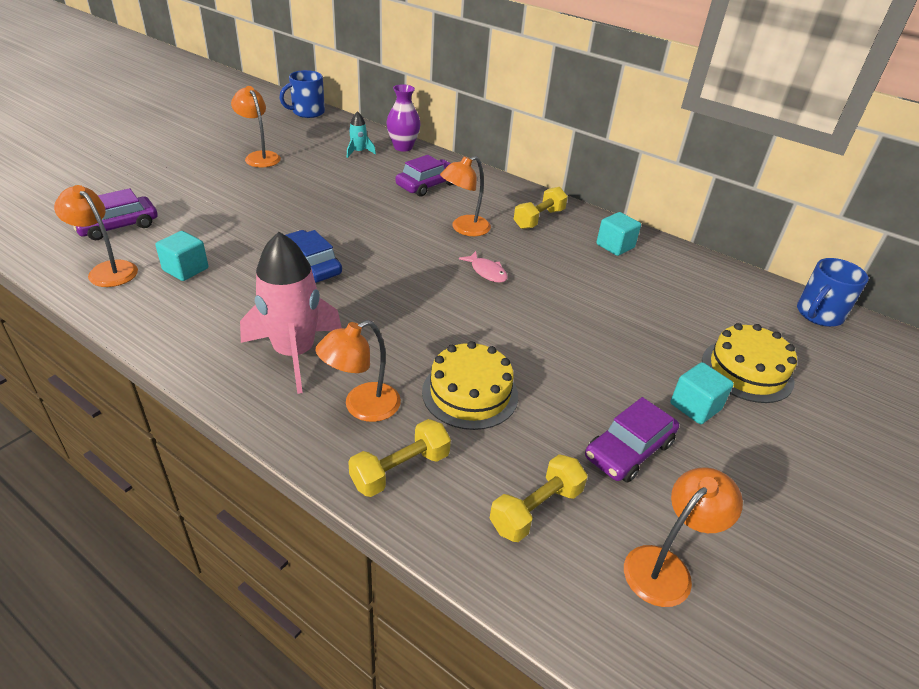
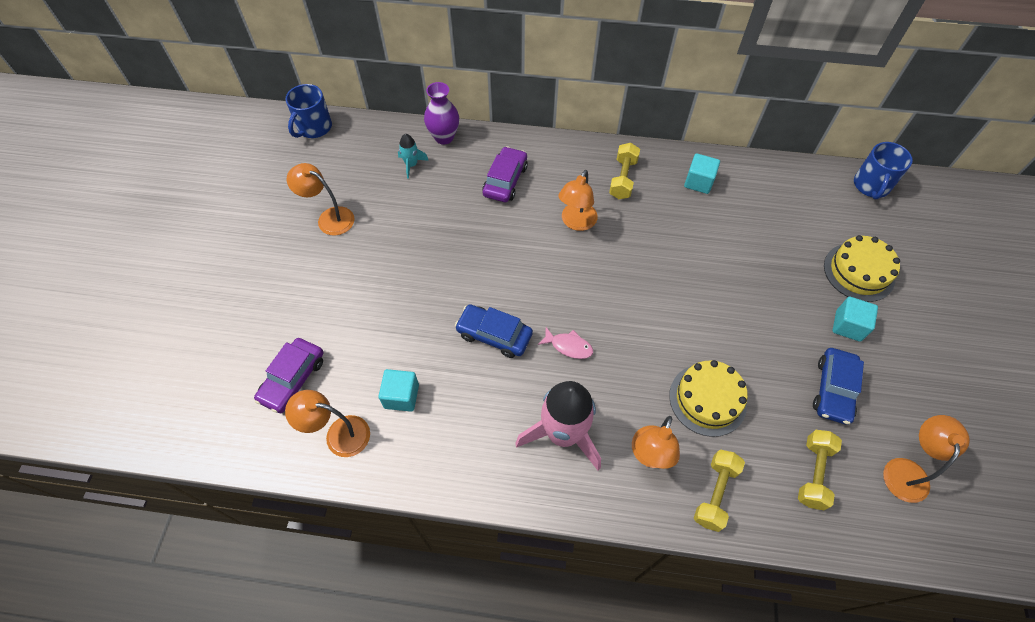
camera: 25 degrees left, 20 degrees up
(487, 272) = (629, 265): pink fish -> pink fish (568, 346)
(628, 450) = (833, 390): purple car -> blue car

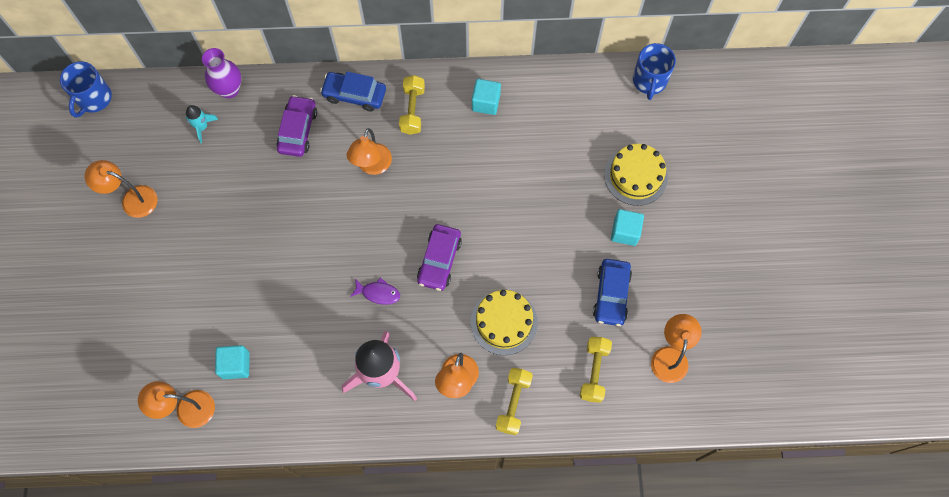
camera: 10 degrees left, 10 degrees up
(293, 379) = (135, 366): purple car -> purple car (439, 260)
(494, 335) = (310, 293): blue car -> blue car (354, 95)
(568, 346) = (378, 293): pink fish -> purple fish

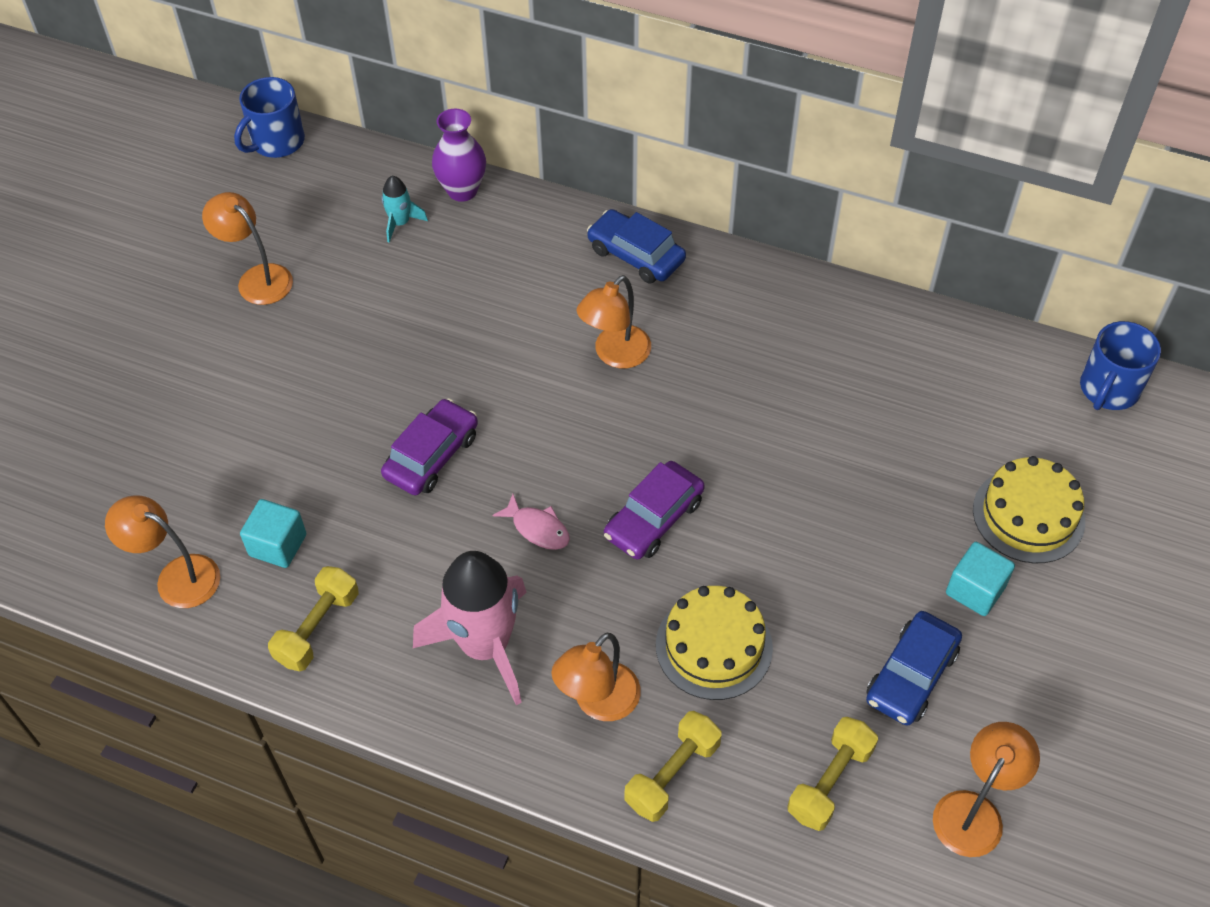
camera: 25 degrees right, 15 degrees down
(298, 130) = (531, 272): purple car -> purple car (432, 456)
(378, 293) = (537, 528): purple fish -> pink fish
(412, 110) = (711, 303): yellow dumbbell -> yellow dumbbell (317, 628)
(486, 103) = (829, 331): turquoise cube -> none

